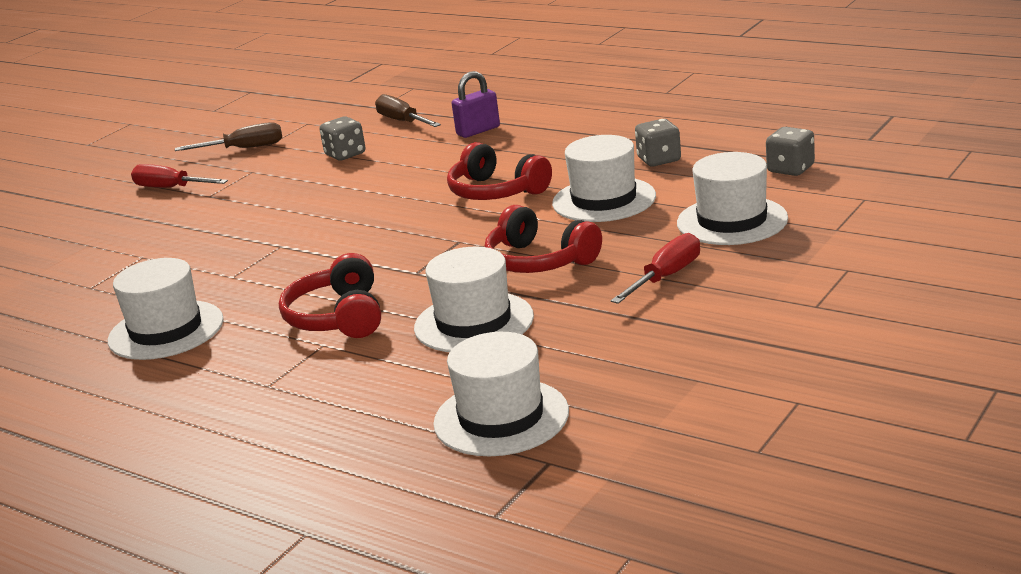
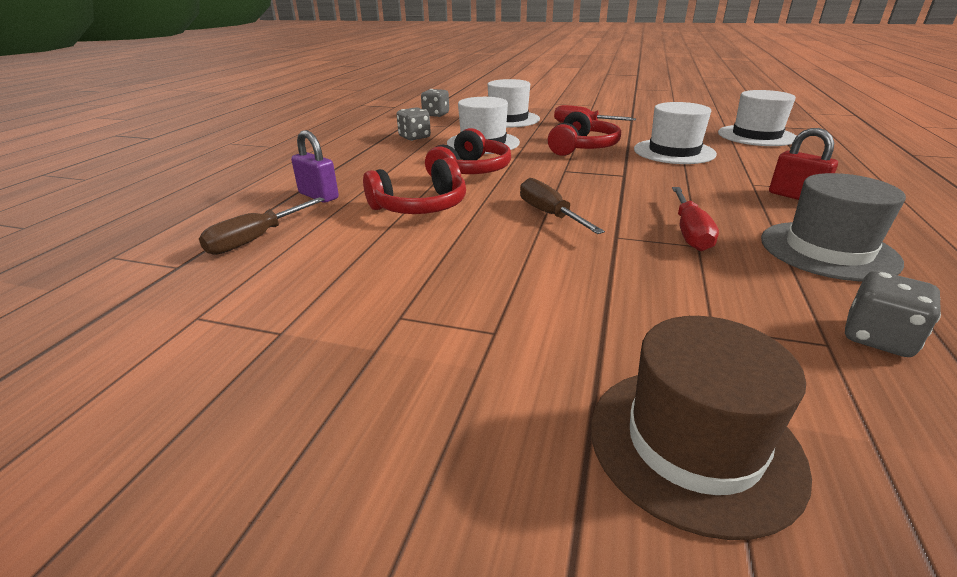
camera: 110 degrees left, 5 degrees up
(84, 233) = (693, 444): none -> brown hat
(166, 330) = (828, 250): white hat -> grey hat
(170, 188) = (466, 394): red screwdriver -> red screwdriver (690, 233)
(245, 148) = (289, 355): brown screwdriver -> brown screwdriver (549, 214)
(268, 358) = (795, 196): none -> red padlock
(338, 317) = (713, 186): red headphones -> red headphones (420, 206)
(345, 154) = (358, 254): grey dice -> grey dice (877, 338)

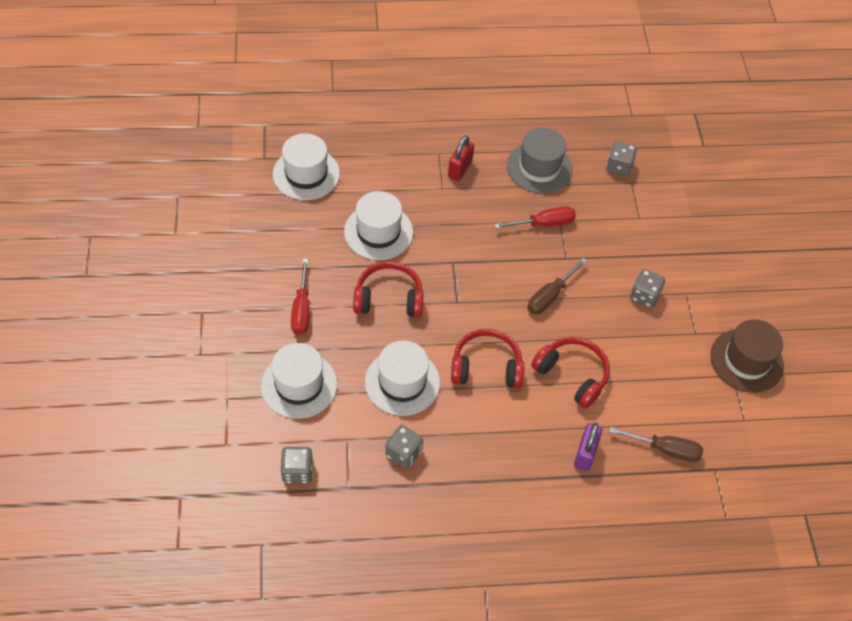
camera: 115 degrees left, 25 degrees up
(512, 284) = (644, 296): none -> grey dice
(693, 444) = (711, 225): brown hat -> brown hat (746, 360)

